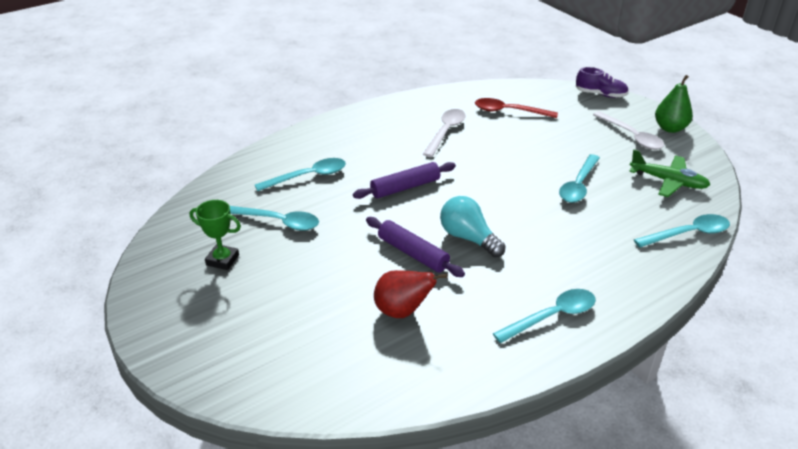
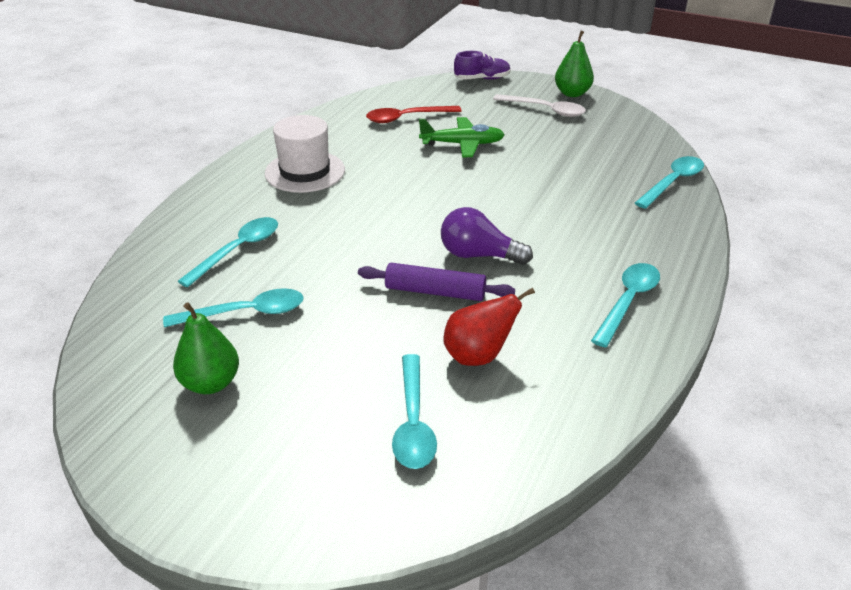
camera: 30 degrees left, 0 degrees up
(222, 260) = (211, 383): green trophy -> green pear
(398, 132) = (305, 172): none -> white hat
(405, 187) = (364, 226): purple rolling pin -> none
(446, 132) = (358, 156): white spoon -> none
(468, 238) = (478, 255): turquoise light bulb -> purple light bulb
(578, 185) = (538, 169): turquoise spoon -> turquoise spoon (413, 422)
(668, 181) = (614, 141): green plane -> green plane (462, 144)

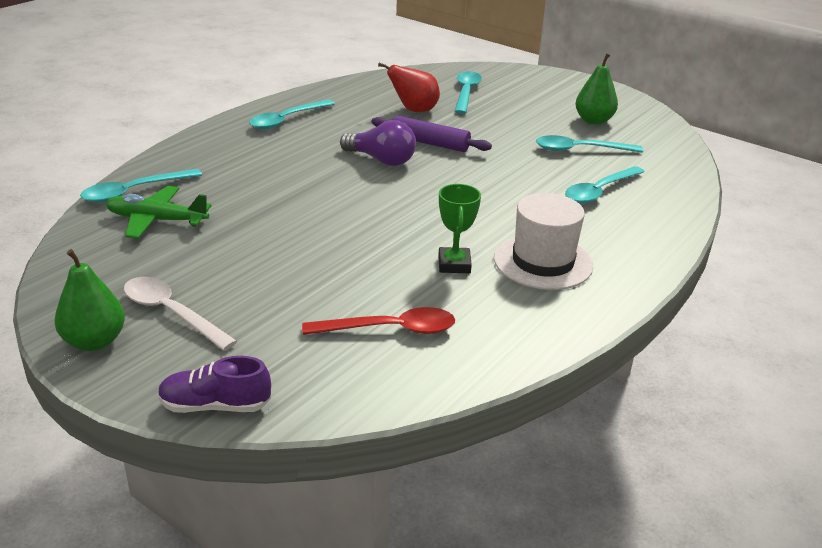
camera: 170 degrees left, 5 degrees down
(375, 161) = (454, 264): none -> green trophy
(462, 144) = (332, 272): green plane -> green plane (156, 220)

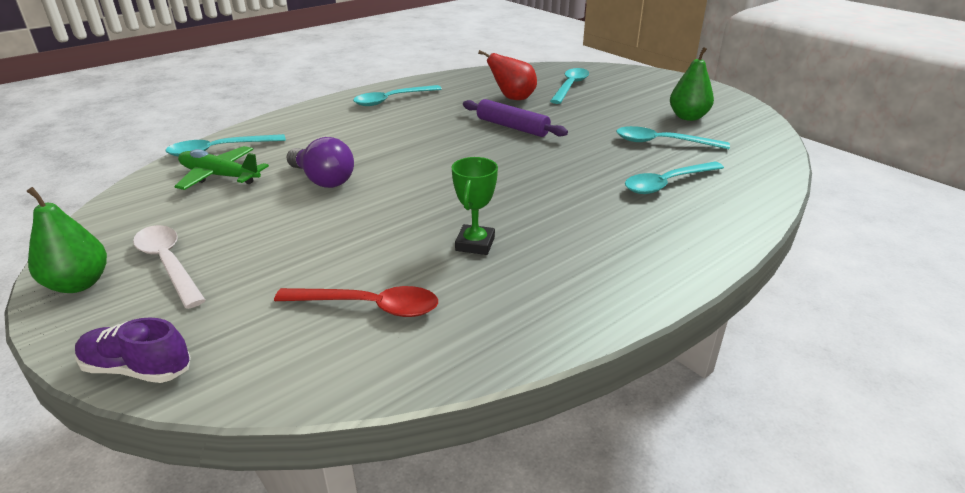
camera: 15 degrees right, 0 degrees up
(381, 160) = (458, 139): purple light bulb -> purple light bulb (323, 180)
(543, 262) = (572, 251): white hat -> none

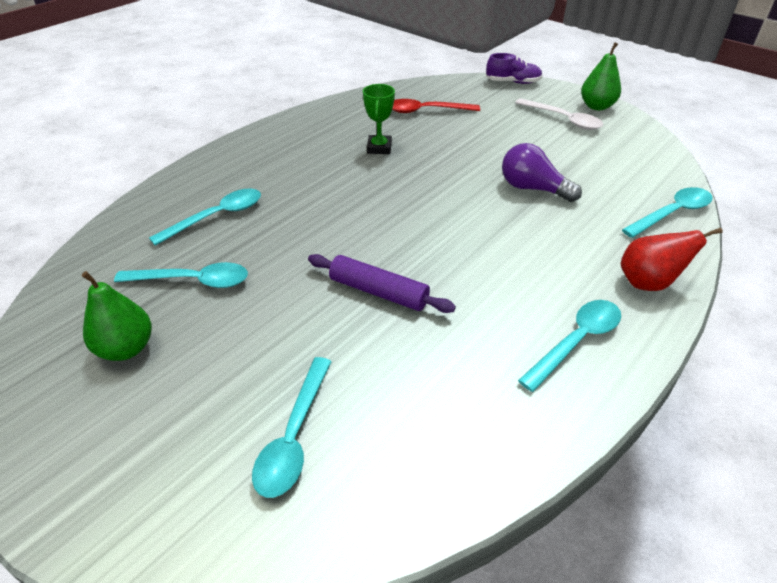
camera: 170 degrees right, 10 degrees up
(219, 176) = (626, 183): green plane -> none
(513, 98) = (392, 373): red pear -> red pear (648, 283)

